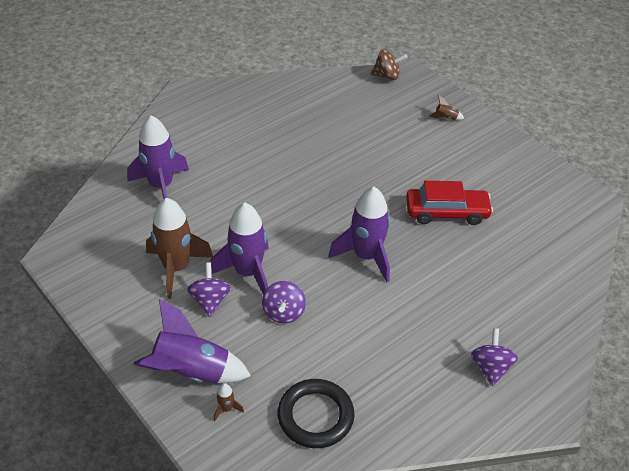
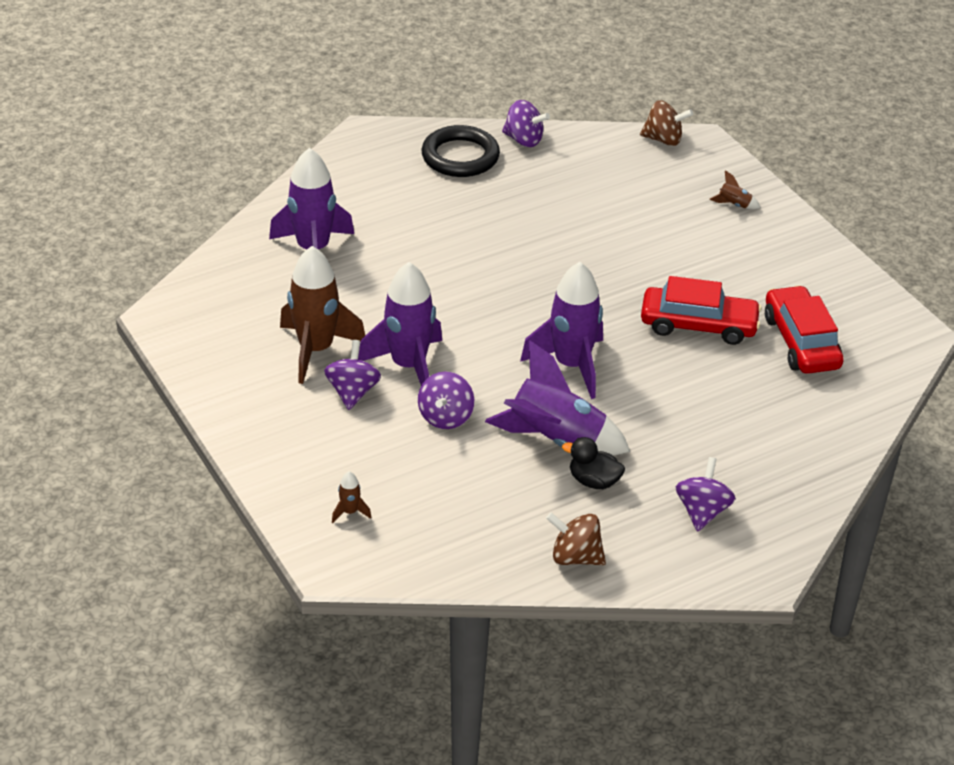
camera: 10 degrees right, 5 degrees down
(191, 372) = (314, 468): purple rocket -> purple rocket (555, 440)
(293, 86) = (524, 140): none -> purple spinning top
(315, 416) = (460, 534): black ring -> black ring (460, 157)
(405, 353) = (593, 481): none -> black duck
(407, 423) = (575, 557): none -> brown spinning top
(520, 216) = (801, 342): none -> red car

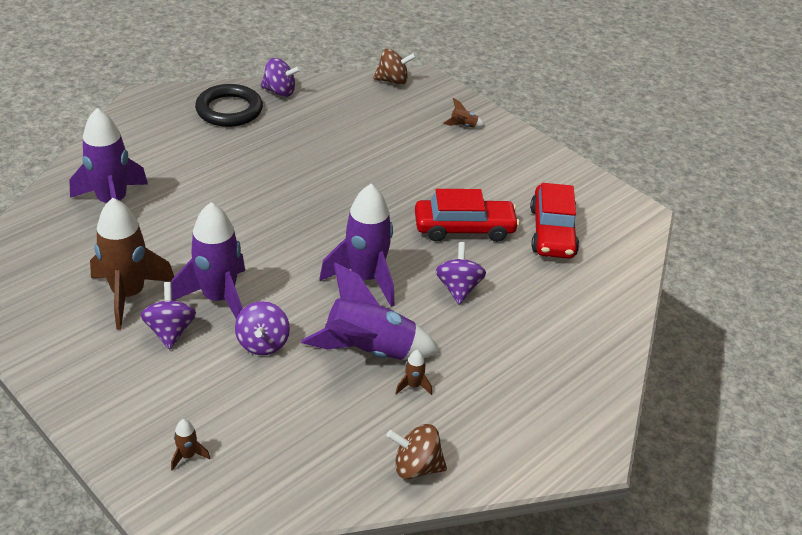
camera: 15 degrees left, 0 degrees up
(593, 481) = (413, 386): black duck -> brown rocket
(702, 511) = (518, 400): purple spinning top -> purple spinning top (458, 288)
(801, 342) = (552, 232): red car -> red car turned 150 degrees counterclockwise

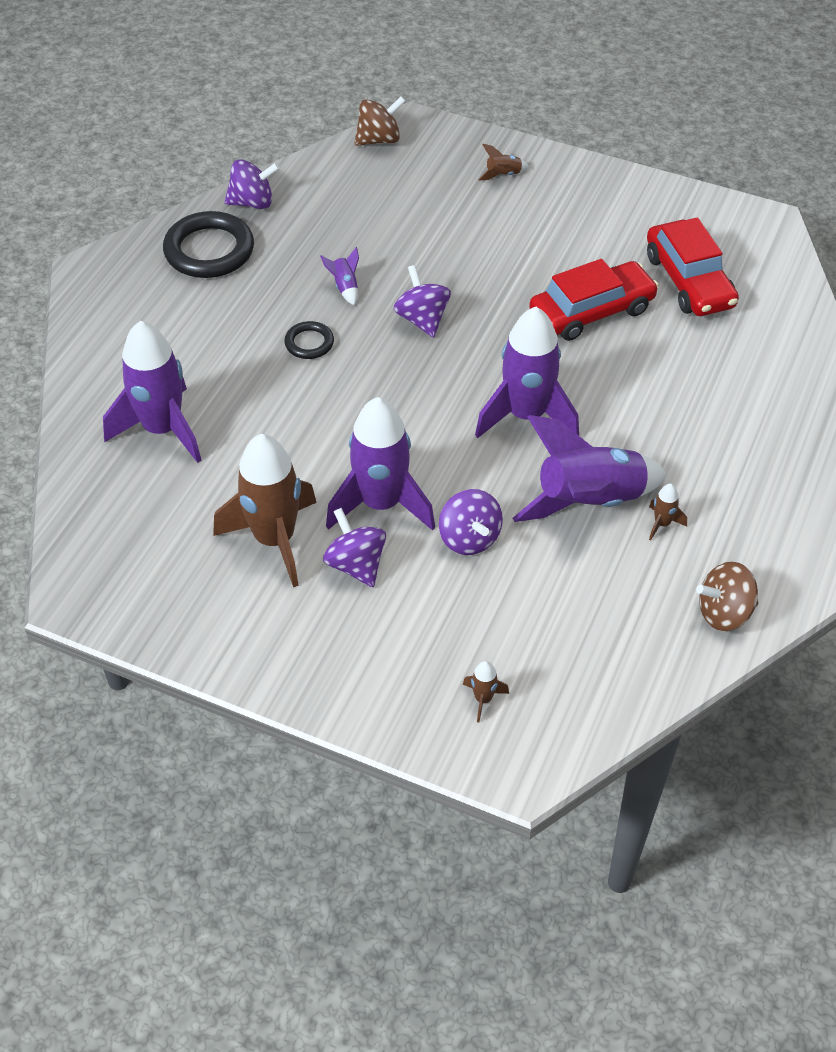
camera: 20 degrees left, 10 degrees up
(250, 184) = (309, 343): none -> black ring
(301, 158) = (345, 287): none -> purple rocket
(458, 288) = (633, 389): purple spinning top -> purple spinning top (422, 319)

